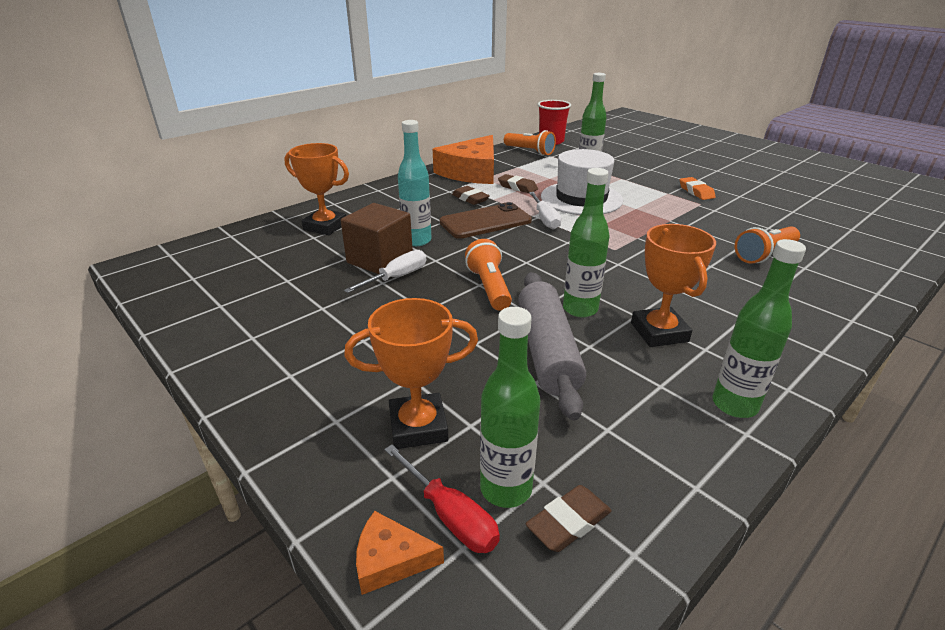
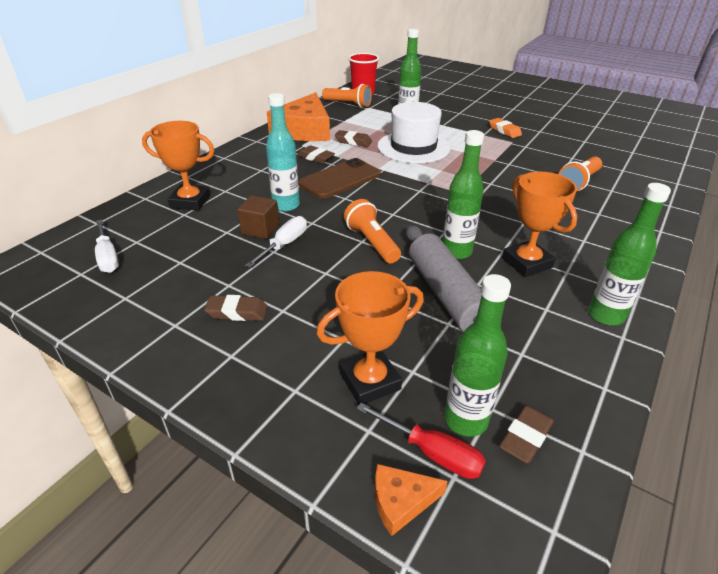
camera: 15 degrees left, 5 degrees up
(317, 335) = (237, 312): none -> brown eraser
(380, 260) = (260, 229): brown cube -> brown cube, size x0.64
(545, 219) = (391, 171): white screwdriver -> white screwdriver (108, 257)

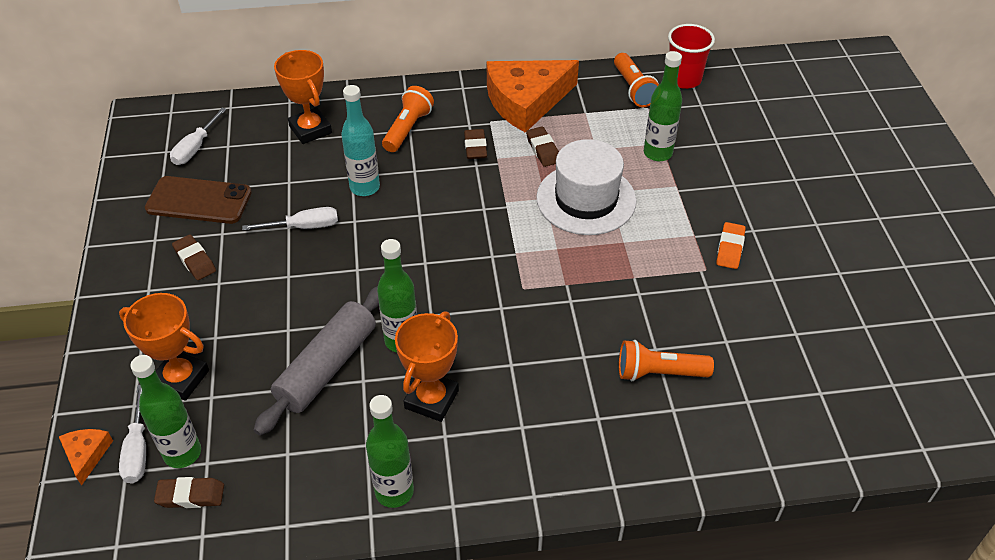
camera: 50 degrees right, 10 degrees up
(260, 229) = (312, 198): brown cube -> none
(340, 179) = (451, 189): brown phone -> brown phone (199, 200)
(372, 243) = (360, 277): orange flashlight -> orange flashlight (407, 129)
(401, 501) = (86, 455): orange cheese -> orange cheese turned 45 degrees clockwise
(433, 453) = (138, 450): red screwdriver -> white screwdriver

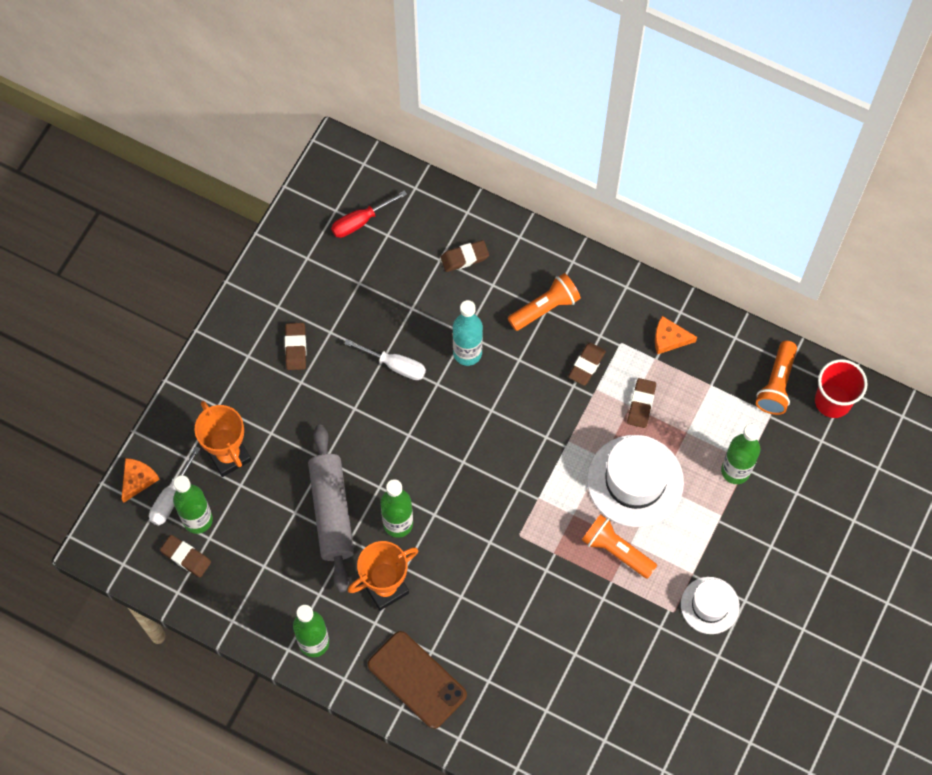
camera: 35 degrees right, 20 degrees up
(195, 148) = (360, 222): white screwdriver -> red screwdriver
(199, 200) = (332, 285): brown phone -> brown phone (417, 679)
(310, 130) = (464, 258): orange trophy -> brown eraser
(327, 367) = (332, 512): grey rolling pin -> grey rolling pin turned 75 degrees counterclockwise
(526, 101) = (669, 338): orange cheese -> orange cheese, size x0.43
(659, 373) = (560, 675): orange flashlight -> orange flashlight (616, 550)
(730, 248) = (710, 605): orange eraser -> white hat

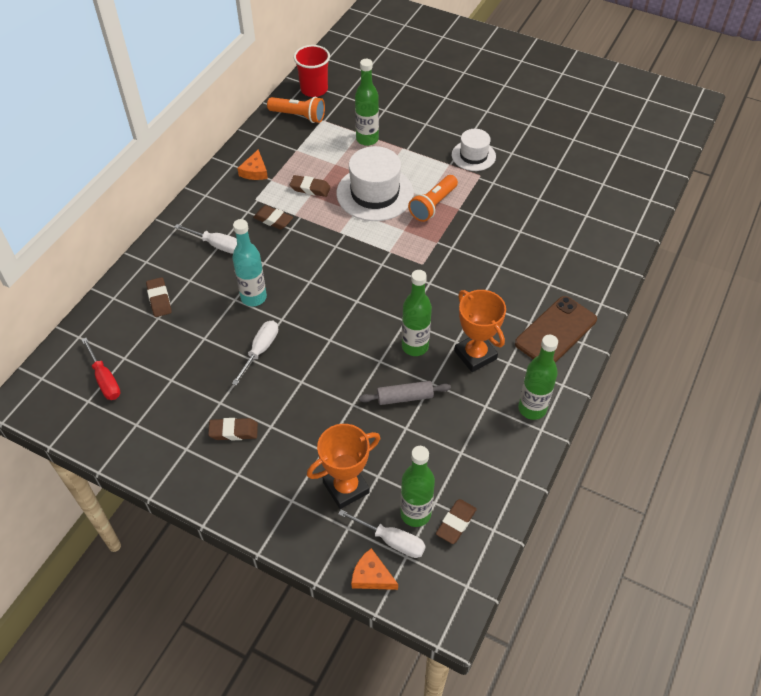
camera: 90 degrees left, 15 degrees down
(332, 512) = (405, 397): grey rolling pin -> grey rolling pin, size x0.56
(545, 308) = (217, 245): orange flashlight -> white screwdriver

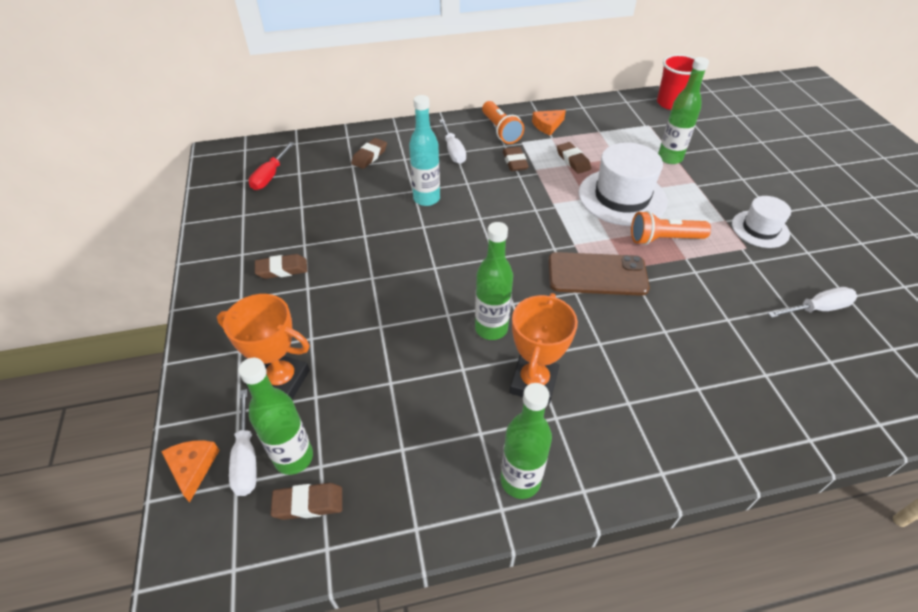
camera: 50 degrees right, 5 degrees down
(233, 431) = (282, 269): brown eraser -> brown eraser turned 60 degrees counterclockwise
(260, 350) = (379, 234): white screwdriver -> white screwdriver (818, 309)
(298, 116) = (633, 112): orange flashlight -> orange flashlight (500, 130)
(405, 397) = (425, 359): grey rolling pin -> none
(555, 331) = (645, 435): brown phone -> brown phone (597, 274)

